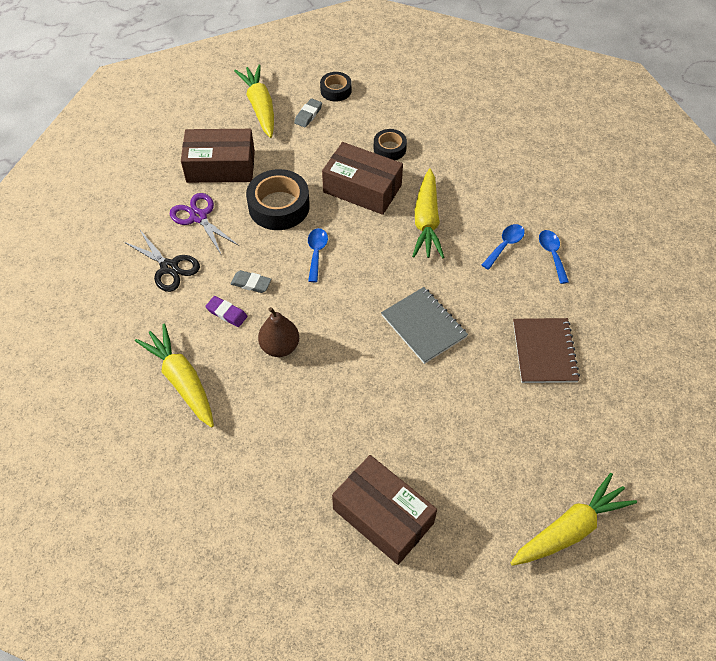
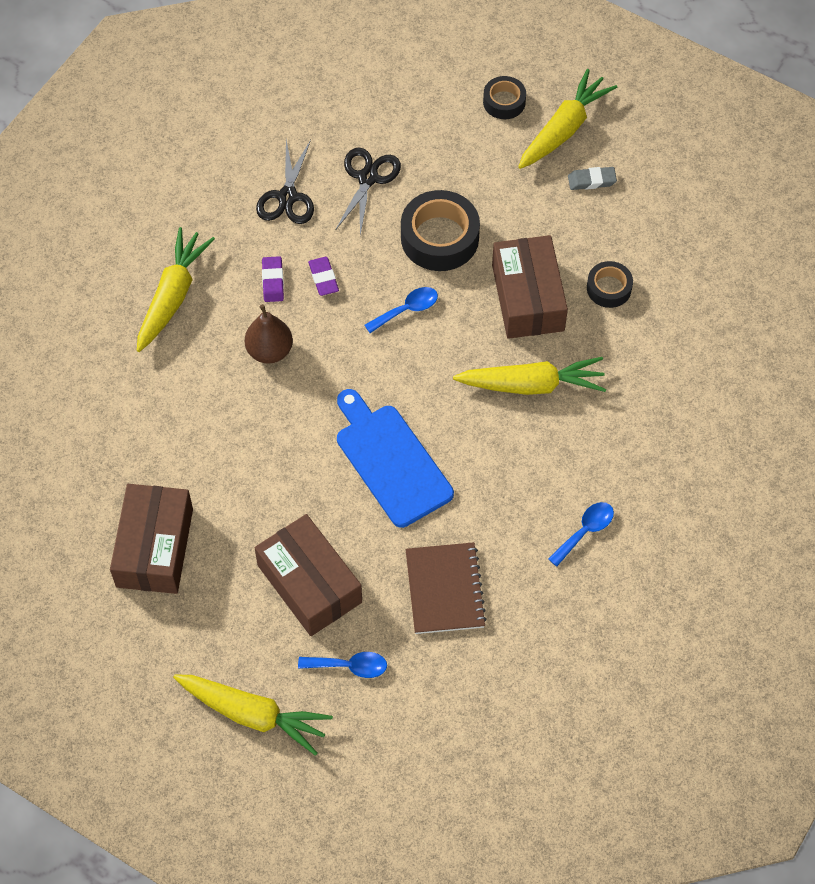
camera: 55 degrees right, 5 degrees up
(198, 217) = (368, 178): purple scissors -> black scissors
(220, 166) = (449, 151): brown box -> brown box (309, 583)
(251, 283) = (323, 278): grey eraser -> purple eraser
(336, 90) = (653, 182): black tape -> black tape (504, 102)
(423, 326) = (390, 461): grey notebook -> blue cutting board
(426, 221) = (532, 385): yellow carrot -> yellow carrot turned 150 degrees counterclockwise
(505, 245) = (560, 478): blue spoon -> blue spoon (349, 666)
(544, 352) = (445, 589): brown notebook -> brown notebook turned 60 degrees counterclockwise

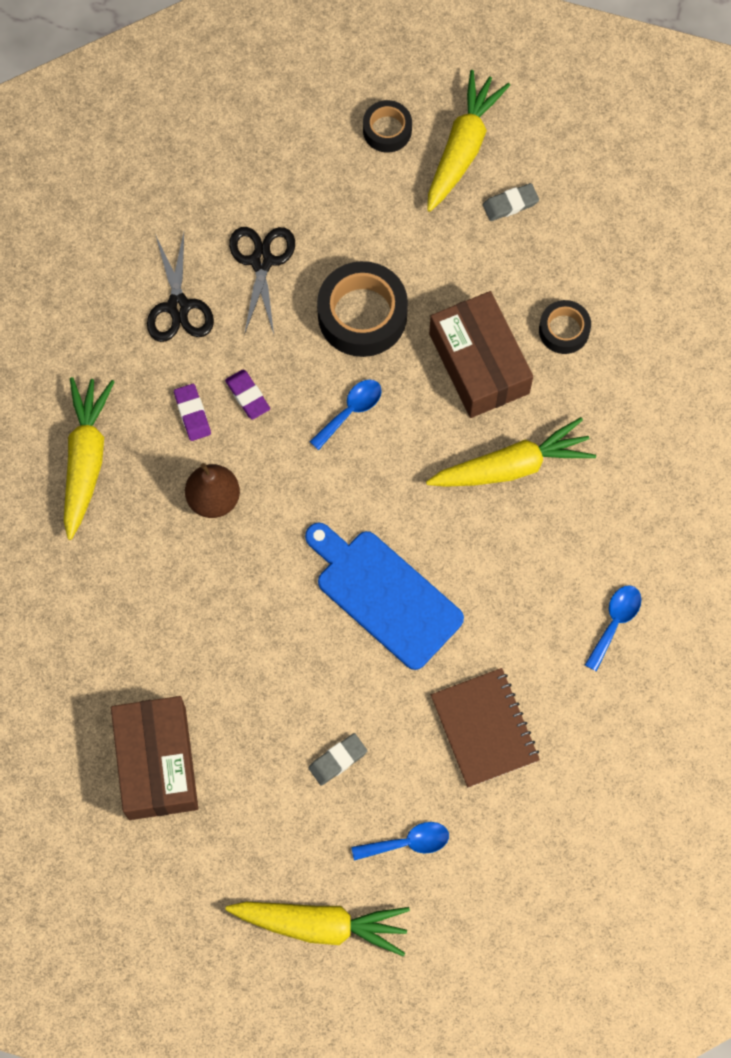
camera: 15 degrees left, 10 degrees up
(309, 583) = (337, 760): brown box -> grey eraser

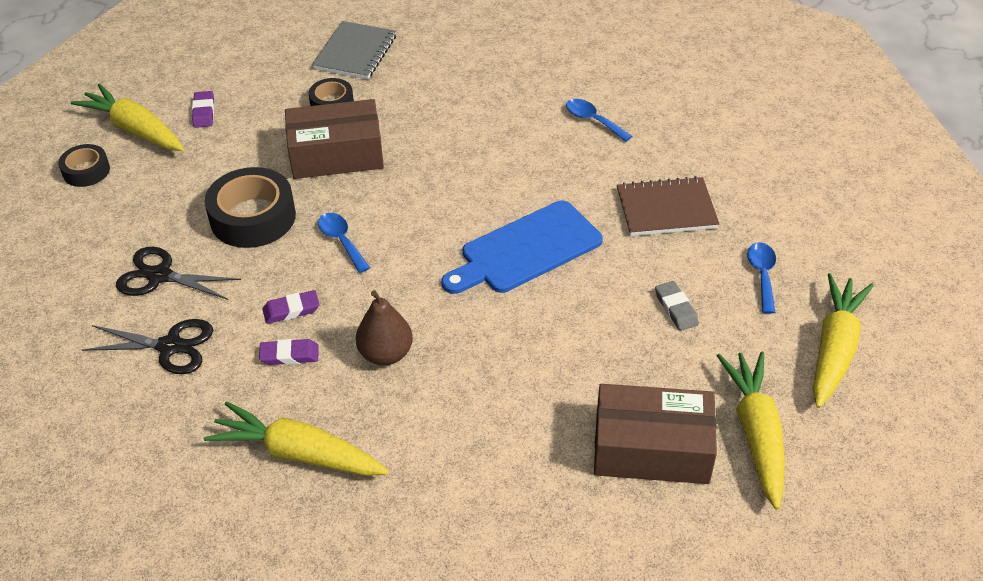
camera: 75 degrees left, 25 degrees down
(510, 204) = (203, 112): grey eraser -> purple eraser
(512, 466) = (437, 152): yellow carrot -> yellow carrot (756, 433)
(664, 325) = (355, 52): none -> grey notebook

